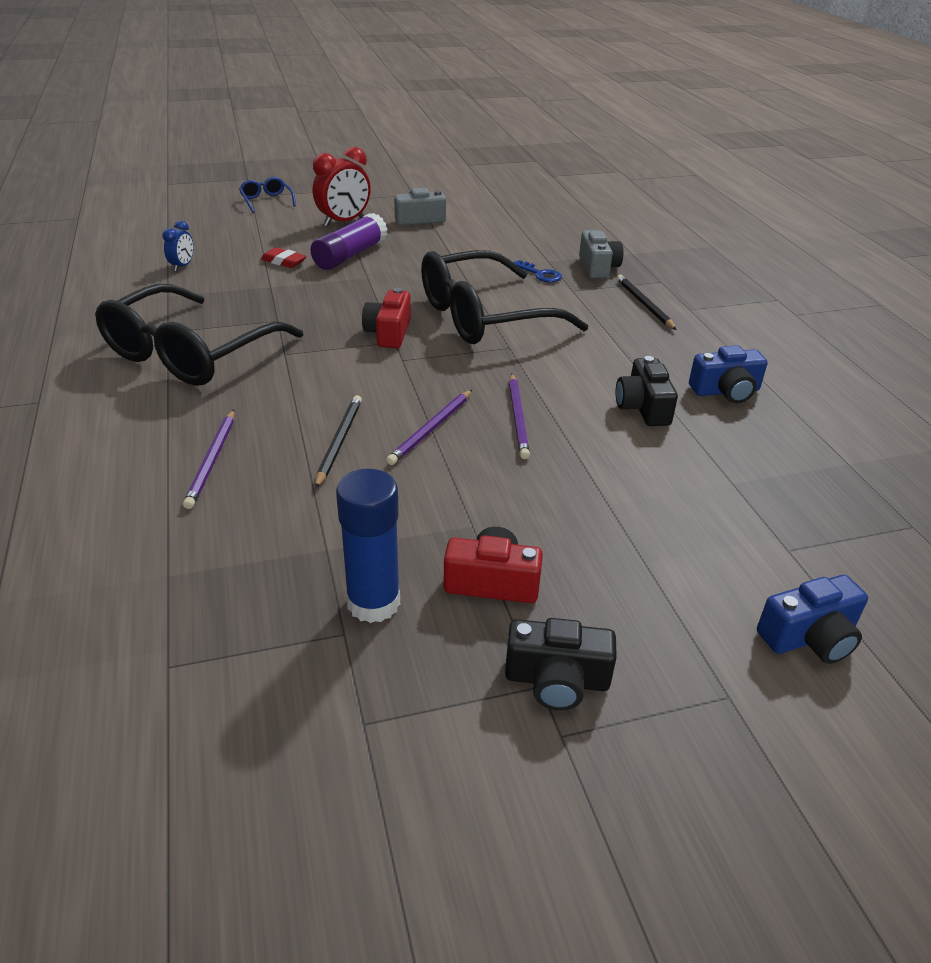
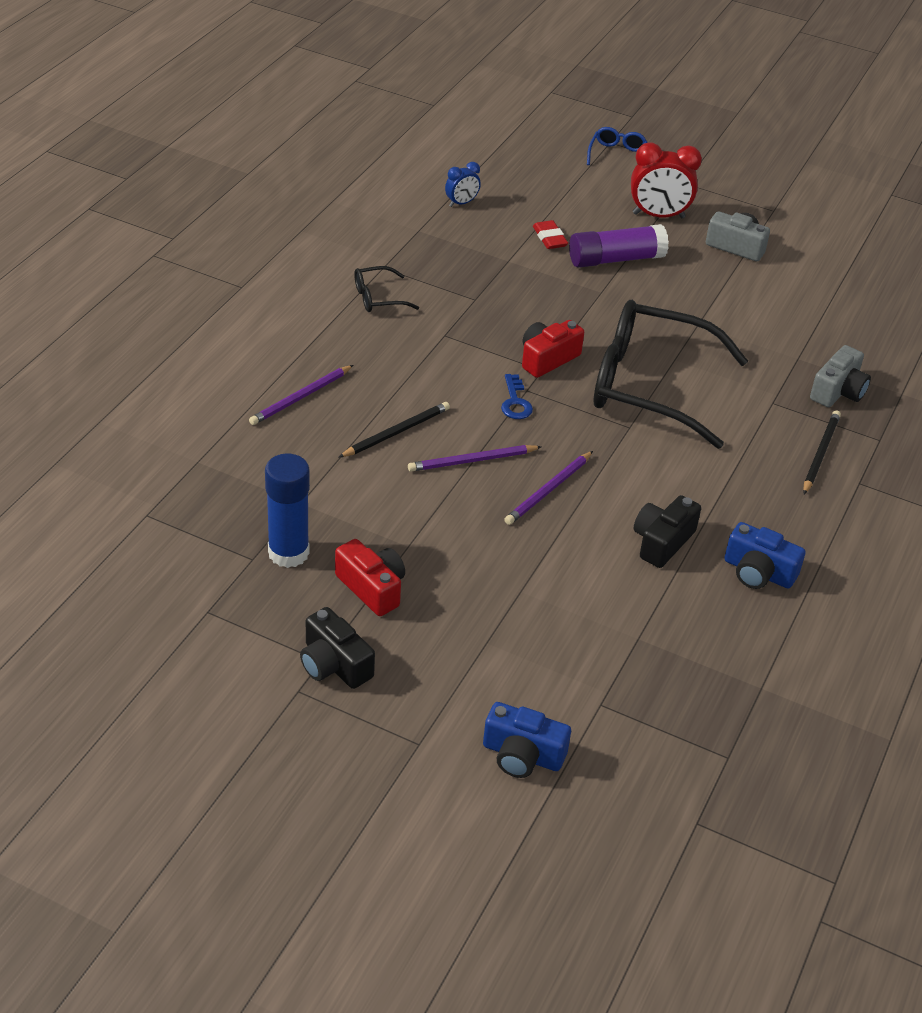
camera: 40 degrees right, 5 degrees up
(190, 353) = (378, 298): black glasses -> black glasses, size x0.42
(540, 274) = (767, 369): blue key -> blue key (515, 402)

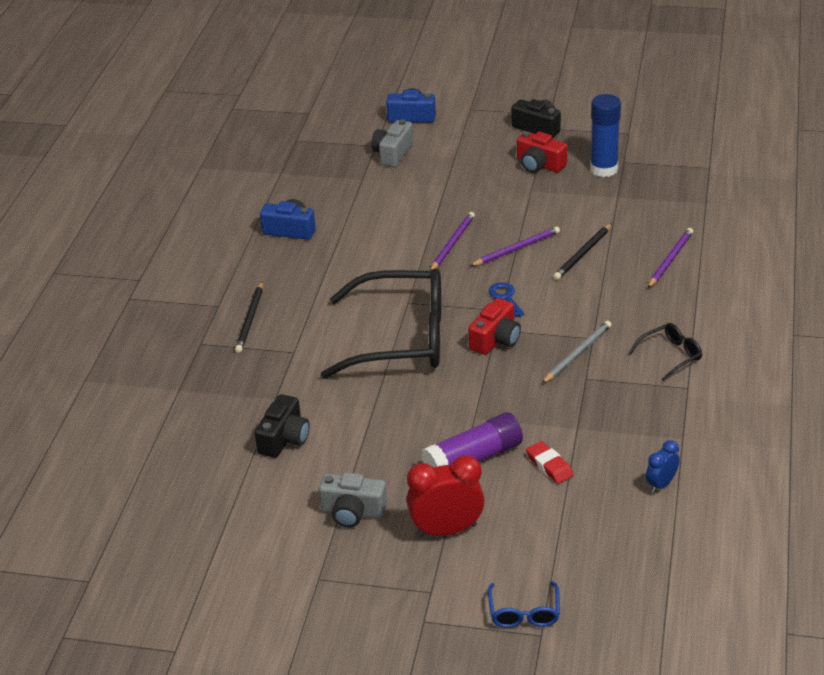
camera: 170 degrees right, 5 degrees down
(470, 323) = (577, 354): none -> grey pencil
(662, 542) = (361, 232): black camera -> black camera (284, 439)
(838, 391) = (237, 376): grey camera -> grey camera (393, 153)

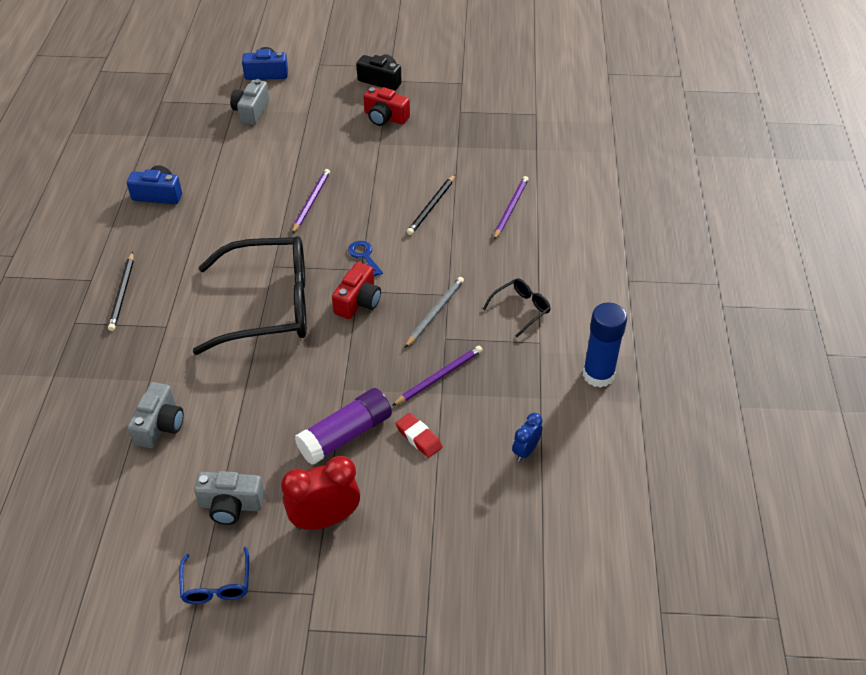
camera: 10 degrees left, 10 degrees up
(284, 439) = (160, 425): black camera -> grey camera
(516, 249) = (371, 204): purple pencil -> purple pencil (439, 377)
(524, 613) = (407, 611): blue glasses -> blue glasses (216, 584)
(604, 169) = (443, 119): blue glue stick -> blue glue stick (598, 375)

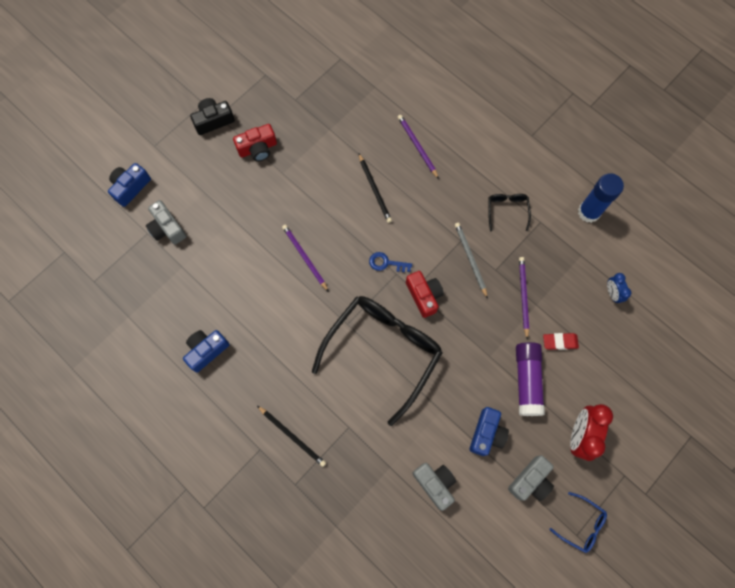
camera: 50 degrees left, 25 degrees up
(253, 436) = (486, 433): none -> blue camera

